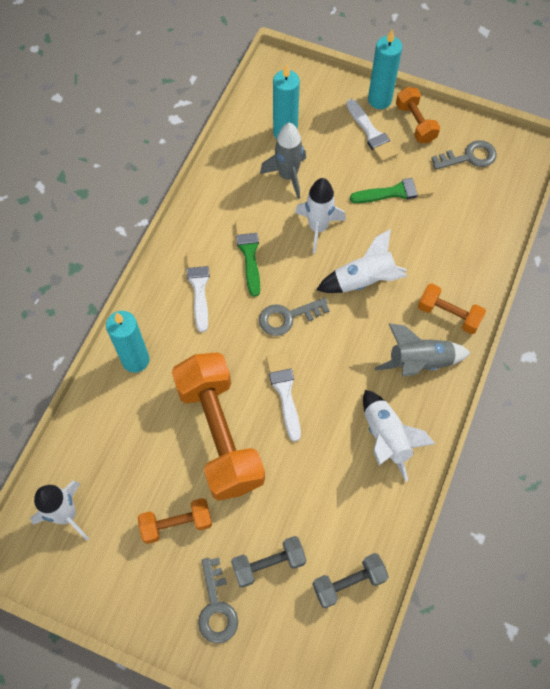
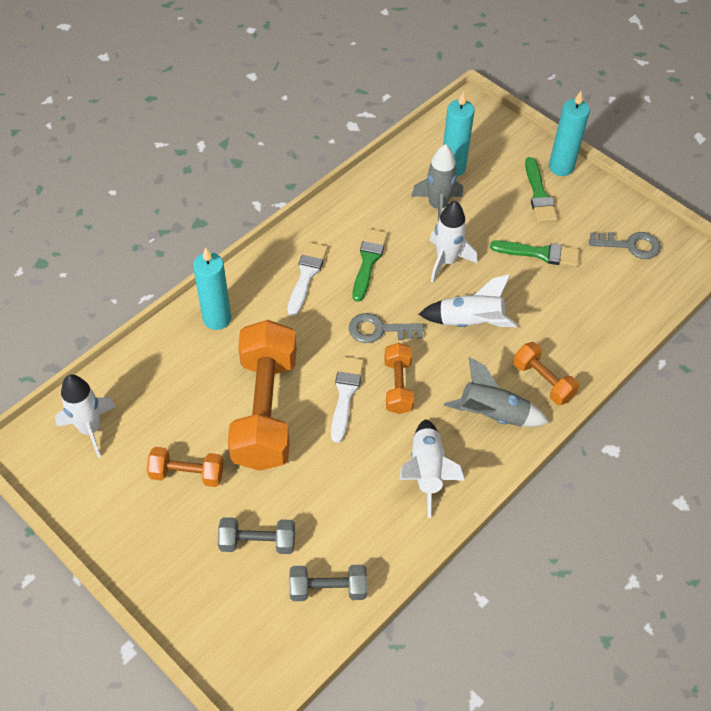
camera: 20 degrees right, 10 degrees down
(216, 607) = (189, 562): grey key -> none
(372, 134) = (539, 195): white brush -> green brush
(415, 123) = (588, 198): orange dumbbell -> orange dumbbell (398, 386)

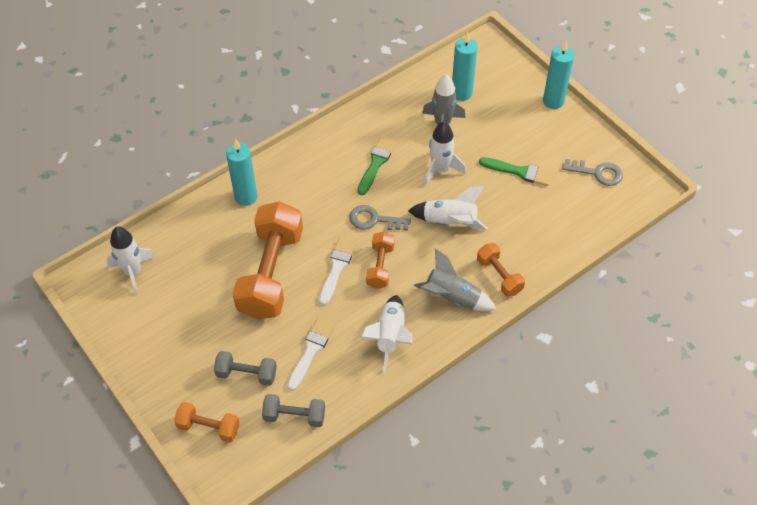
camera: 10 degrees right, 0 degrees up
(187, 474) = (201, 315): orange dumbbell -> orange dumbbell (208, 427)
(306, 275) = (324, 169): white brush -> white brush (311, 351)
(539, 195) = (529, 122): green brush -> none

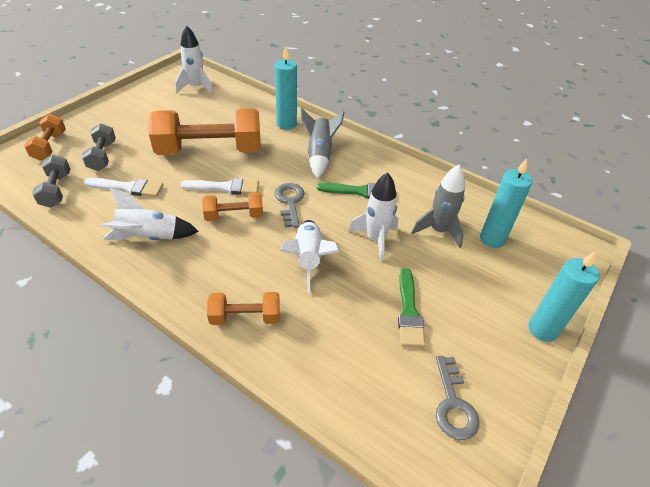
camera: 70 degrees right, 10 degrees down
(452, 298) = (205, 279): grey rocket -> grey rocket (319, 155)
(499, 276) = (245, 317): orange dumbbell -> orange dumbbell turned 45 degrees clockwise

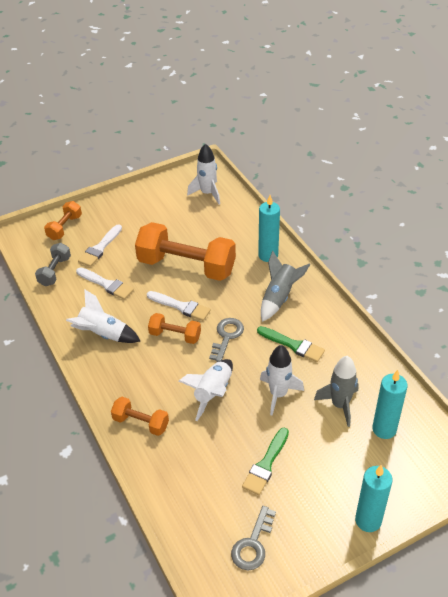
camera: 30 degrees right, 0 degrees up
(102, 156) = (100, 248): grey dumbbell -> white brush

